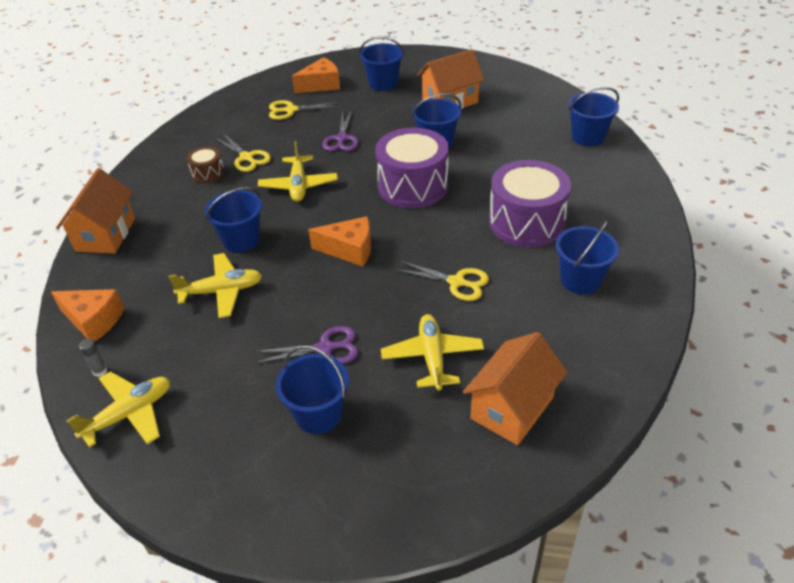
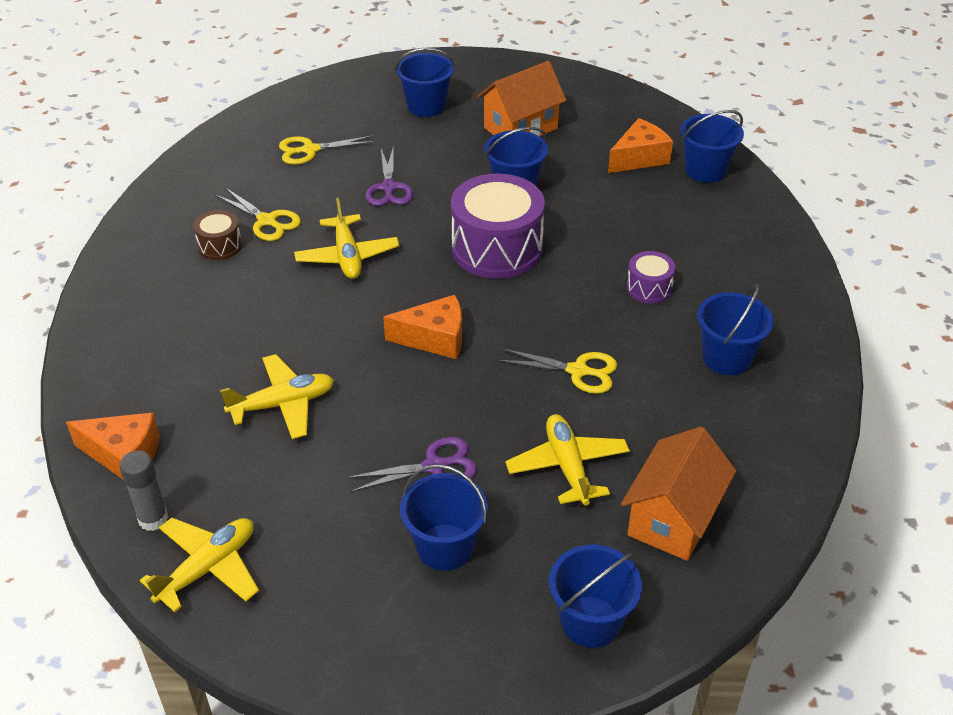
camera: 10 degrees left, 0 degrees up
(100, 371) = (153, 519): grey glue stick -> grey glue stick, size x1.65
(106, 235) = (104, 339): orange house -> none
(241, 240) = (290, 335): blue bucket -> blue bucket (590, 621)
(321, 85) = (342, 111): orange cheese -> orange cheese (639, 158)
(526, 222) = (649, 288): purple drum -> purple drum, size x0.48

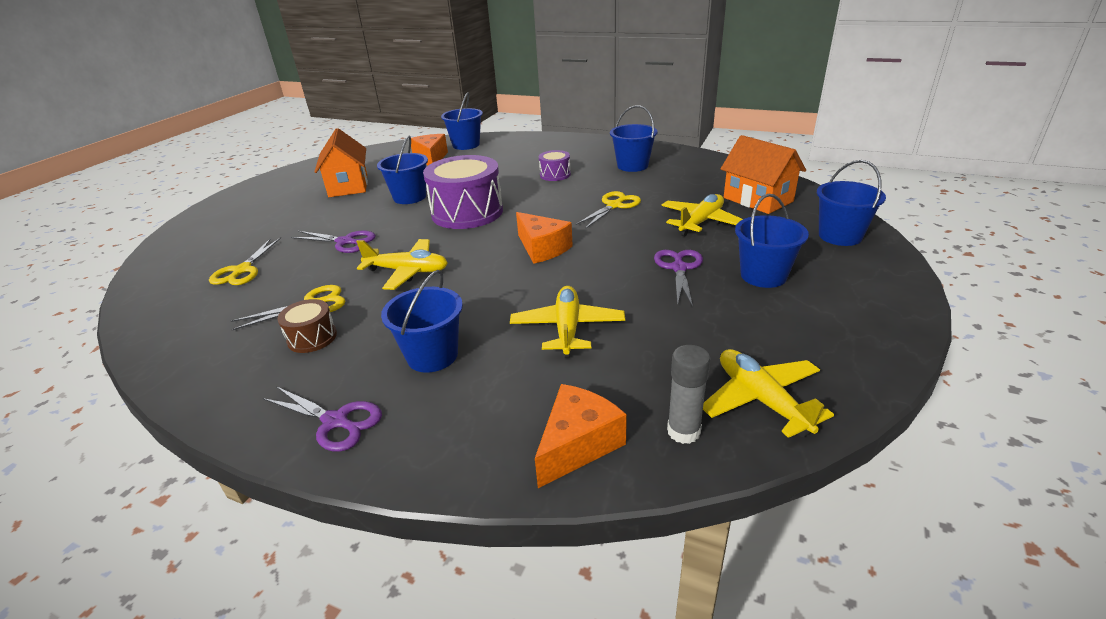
camera: 65 degrees left, 10 degrees down
(121, 309) = (335, 421): none -> purple scissors
(426, 106) = (268, 213): blue bucket -> blue bucket (432, 355)
(435, 339) = (542, 248): orange cheese -> orange cheese turned 120 degrees clockwise
(567, 466) = (701, 222): yellow plane -> yellow plane turned 120 degrees clockwise

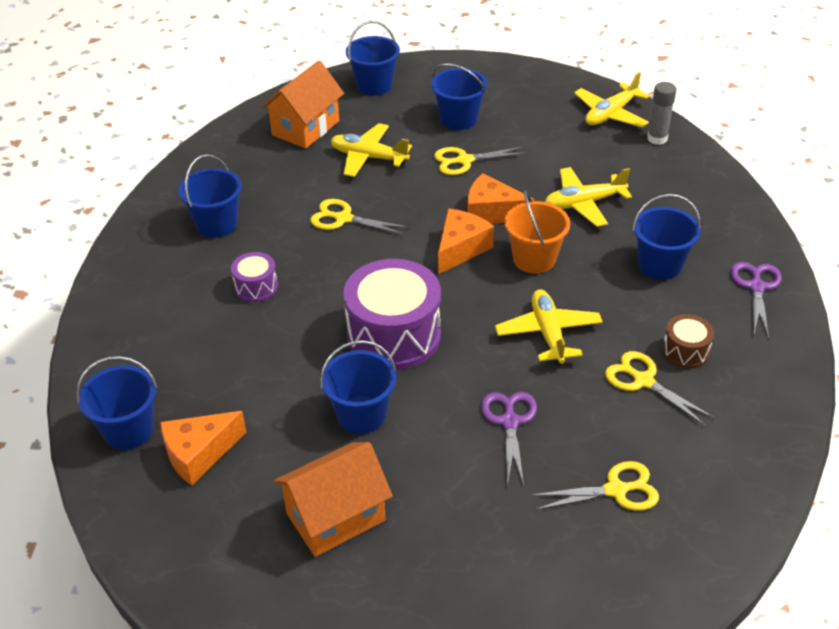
camera: 110 degrees left, 10 degrees up
(502, 281) = (534, 259): none -> orange bucket
(578, 444) = (695, 174): orange cheese -> orange cheese (492, 212)
(679, 268) = (464, 160): purple scissors -> yellow scissors

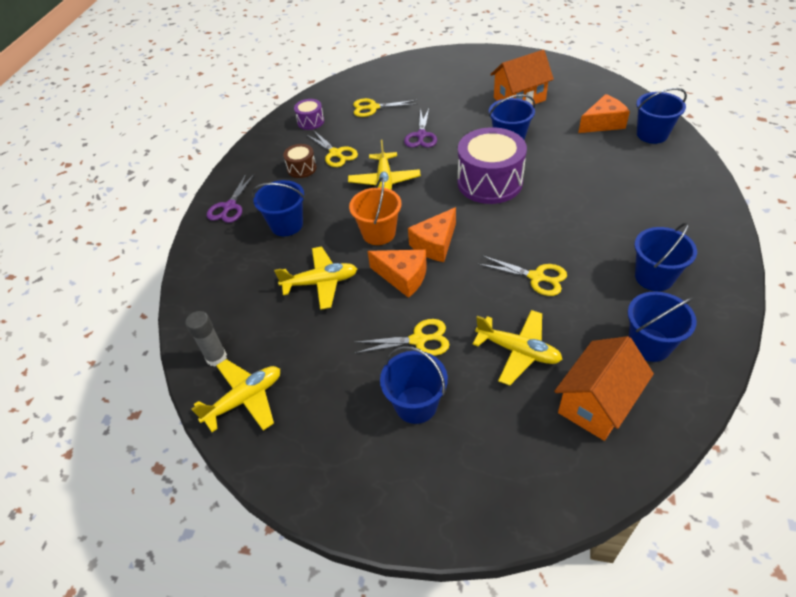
camera: 170 degrees left, 5 degrees up
(256, 287) = (599, 218): purple drum -> purple drum (310, 122)
(374, 85) = (519, 482): blue bucket -> blue bucket (649, 344)

